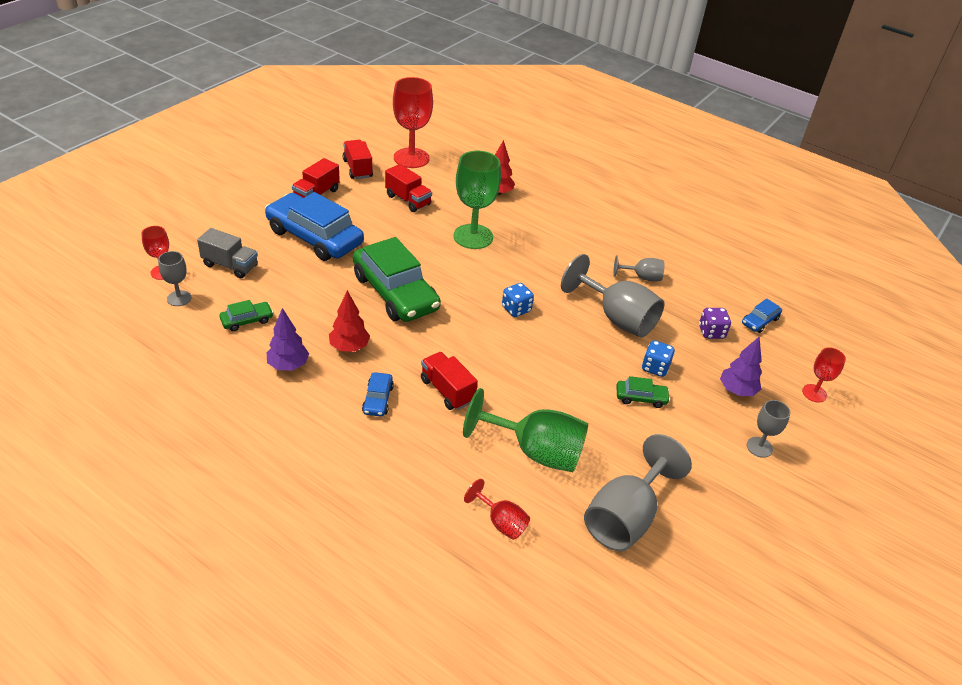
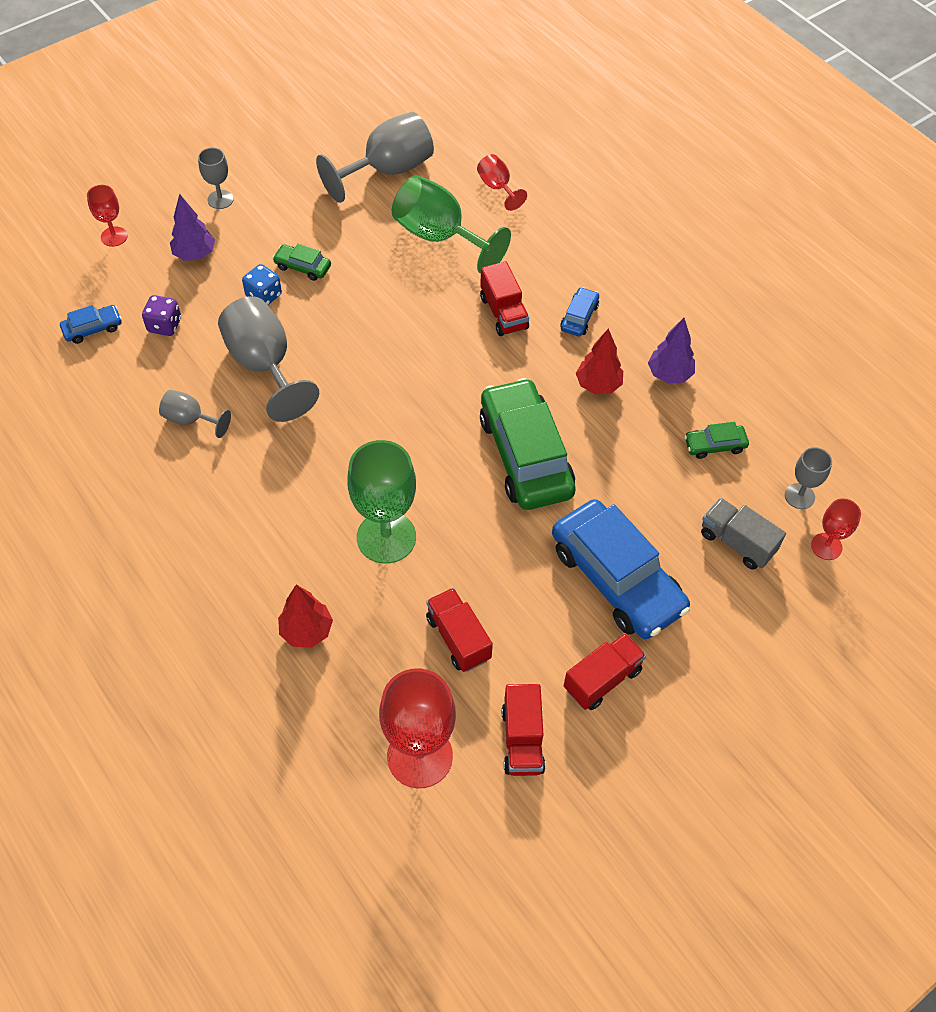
camera: 160 degrees left, 15 degrees up
(516, 309) = (382, 401): blue dice -> none

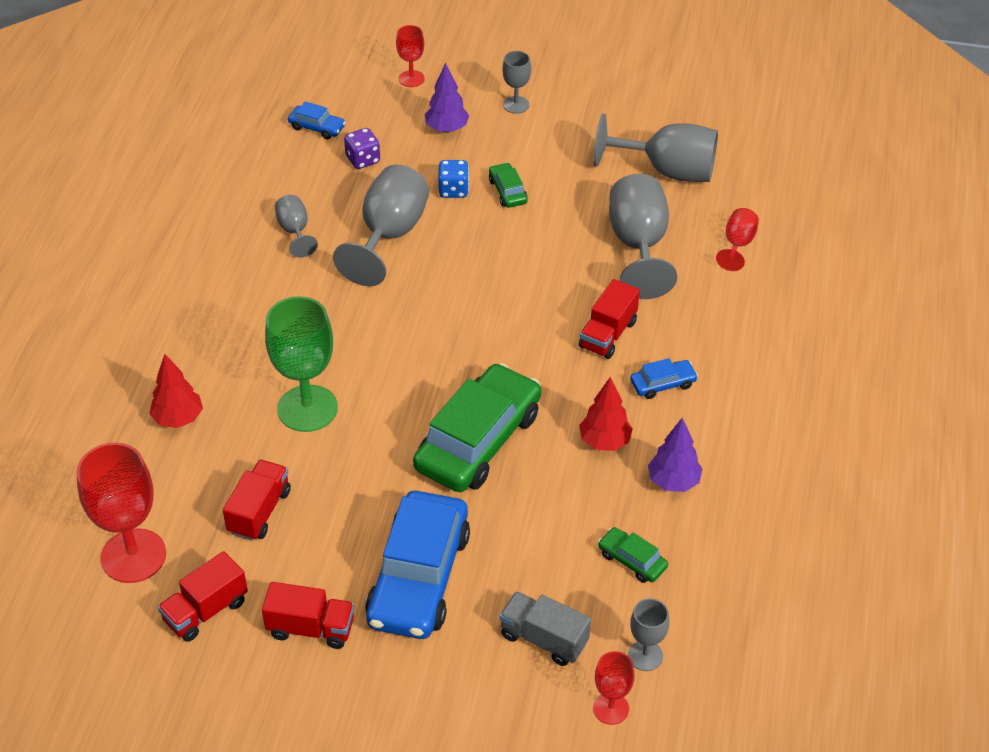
camera: 50 degrees right, 10 degrees down
(440, 237) = (638, 245): green goblet -> grey goblet
(737, 542) = (543, 639): grey truck -> grey truck turned 60 degrees counterclockwise

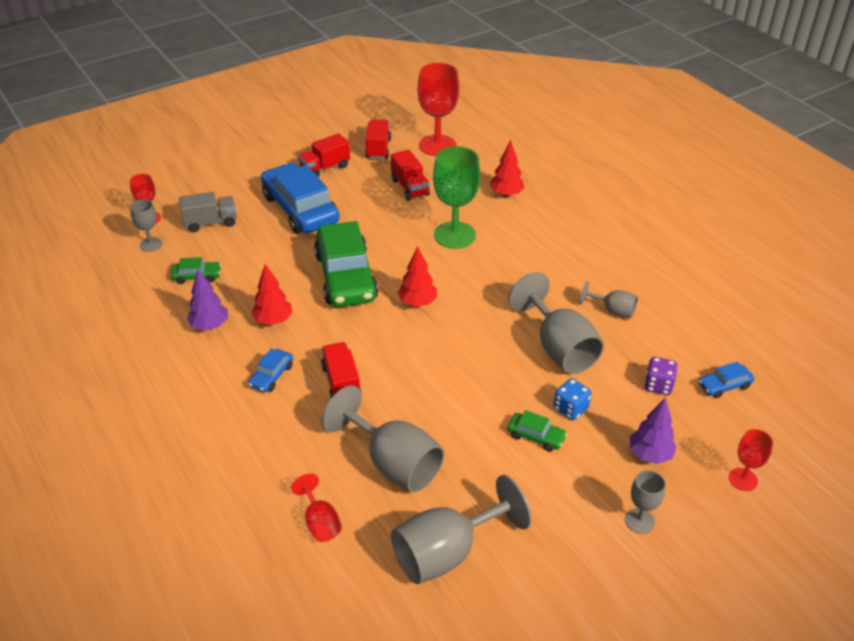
camera: 135 degrees right, 5 degrees down
(447, 361) = (417, 302): none -> red tree

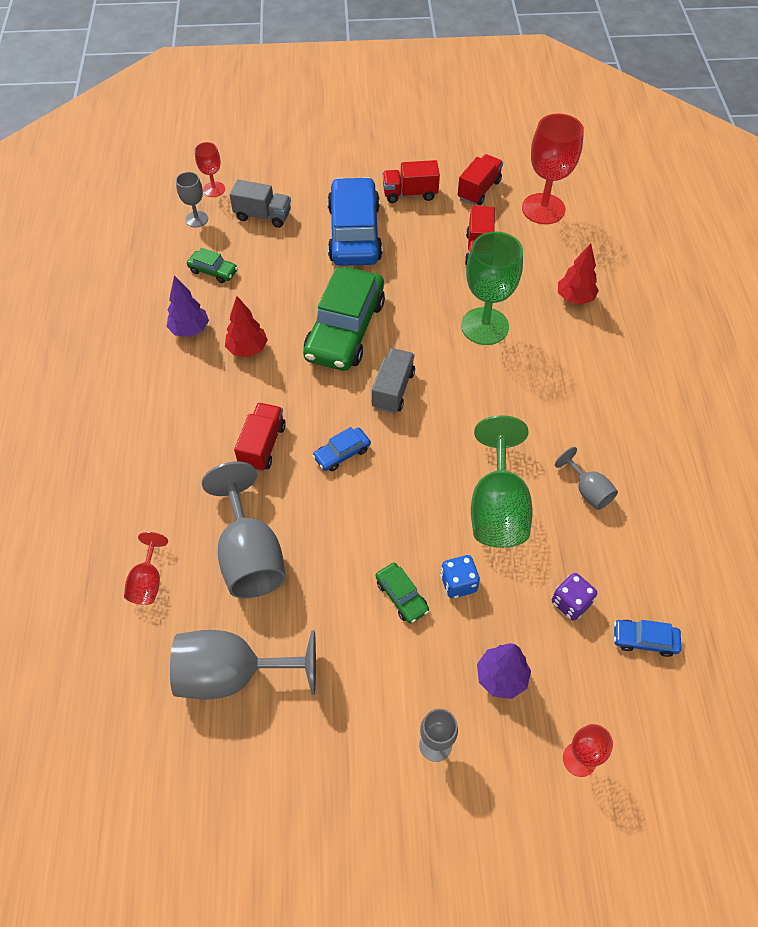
camera: 30 degrees right, 15 degrees up
(271, 375) = (207, 408): blue car -> blue car (342, 453)
(417, 302) = (393, 389): red tree -> grey truck
(559, 348) = (497, 508): grey goblet -> green goblet

